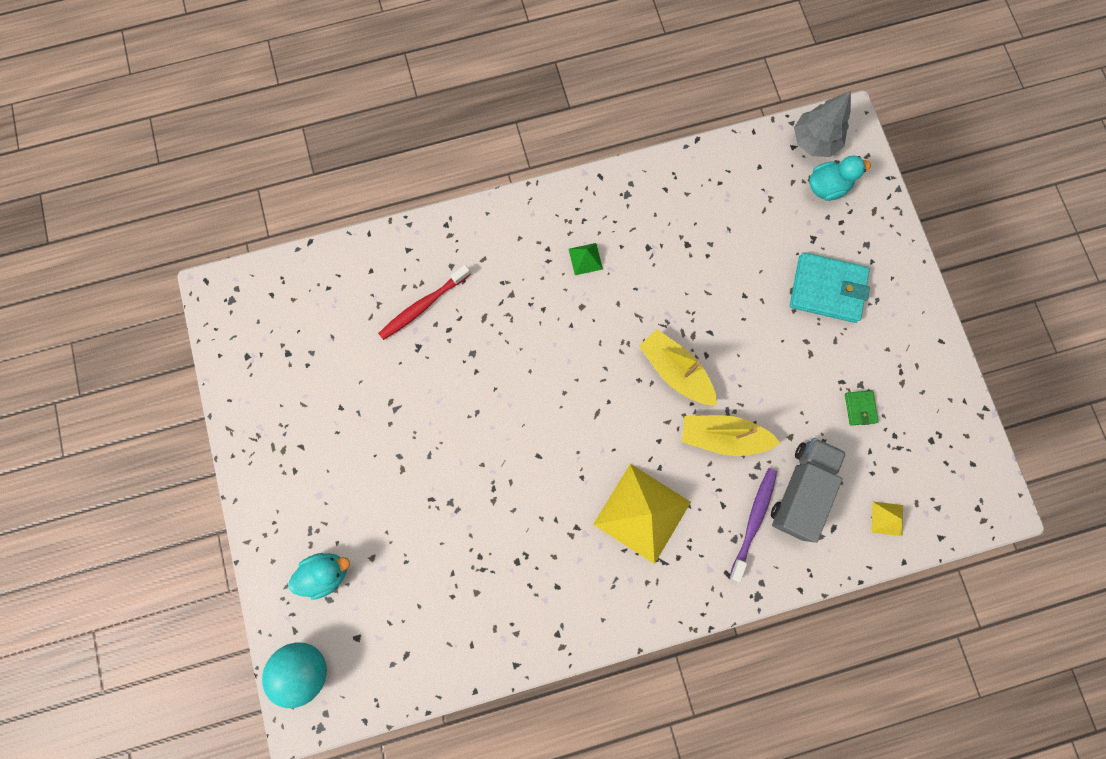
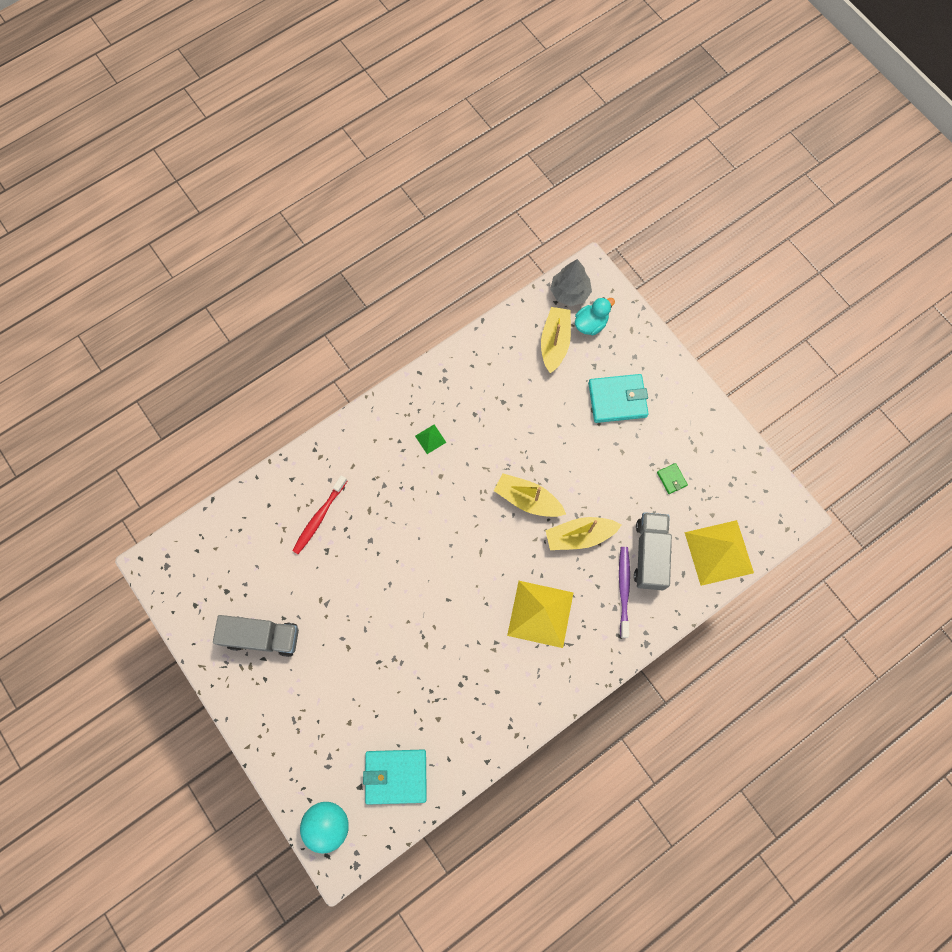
camera: 20 degrees left, 5 degrees down
(309, 421) = (262, 637): none -> grey truck
(326, 572) = (318, 747): turquoise duck -> none
(403, 641) = (396, 776): none -> turquoise wallet
(774, 195) = (554, 343): none -> yellow boat
(887, 518) = (719, 552): yellow pyramid -> yellow pyramid, size x2.33

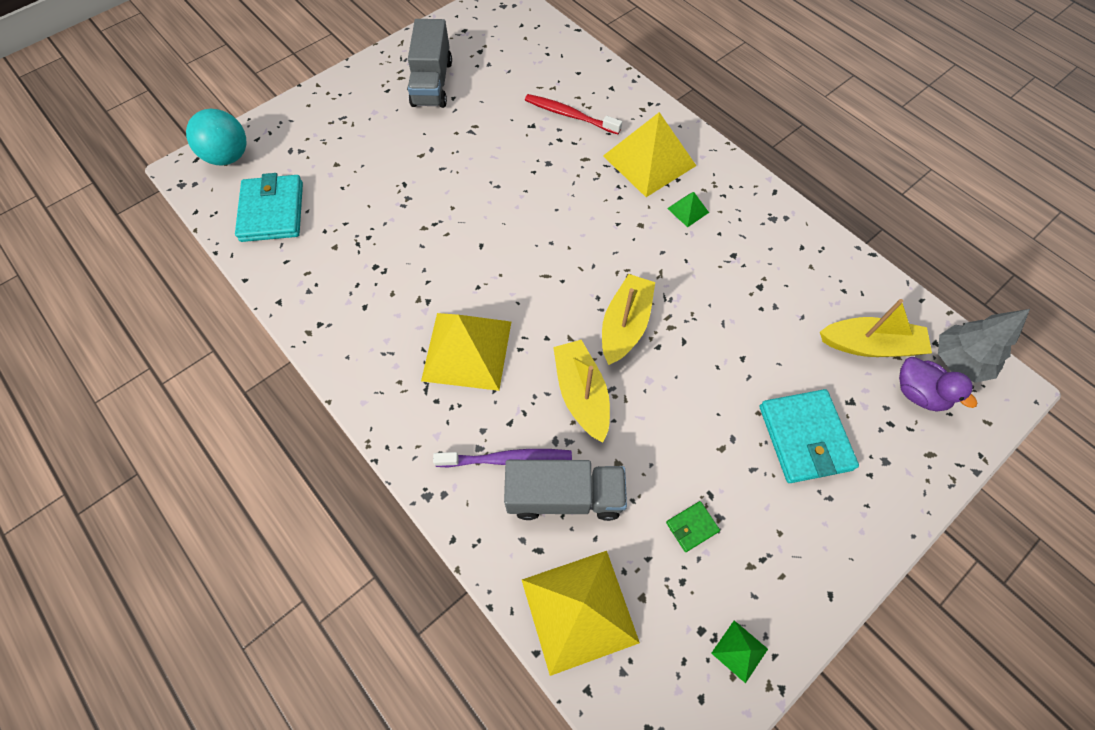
camera: 85 degrees right, 10 degrees down
(377, 460) = (649, 160): none -> yellow pyramid
(590, 324) = (918, 393): turquoise duck -> purple duck
(741, 465) = (739, 651): none -> green pyramid

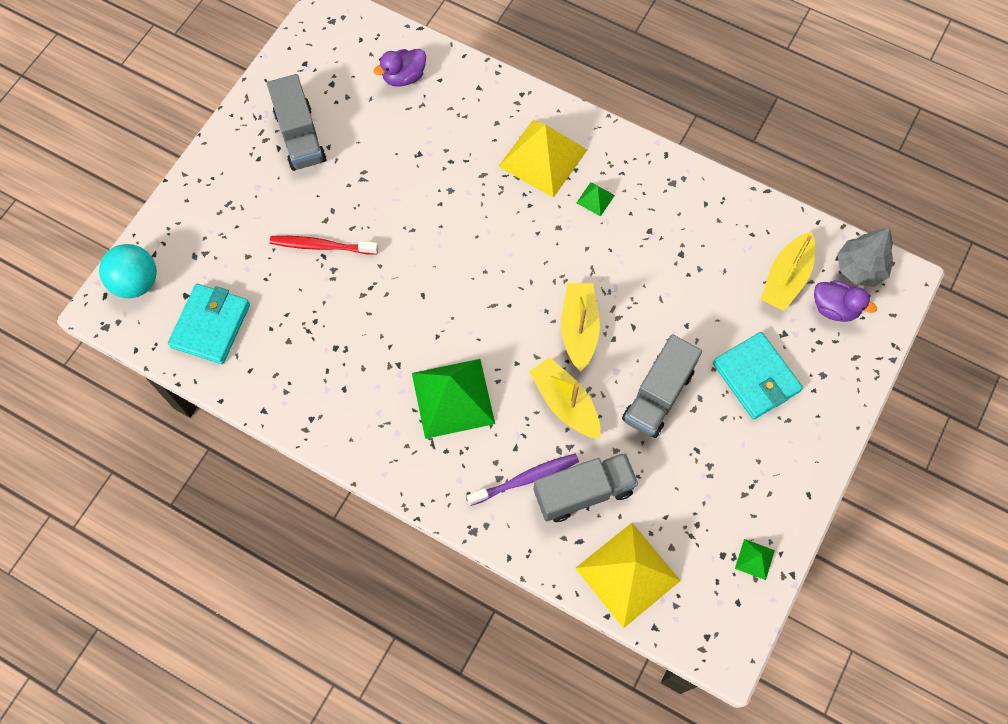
camera: 20 degrees left, 5 degrees up
(272, 211) = (211, 325): turquoise wallet -> turquoise wallet turned 45 degrees clockwise
(467, 350) = (452, 398): yellow pyramid -> green pyramid
(546, 62) = (404, 77): none -> purple duck
(569, 115) = (450, 131): red toothbrush -> red toothbrush (321, 246)
(686, 420) = (658, 395): none -> grey truck
(692, 527) = (691, 480): green wallet -> none
(870, 345) = (786, 278): yellow boat -> yellow boat turned 135 degrees clockwise

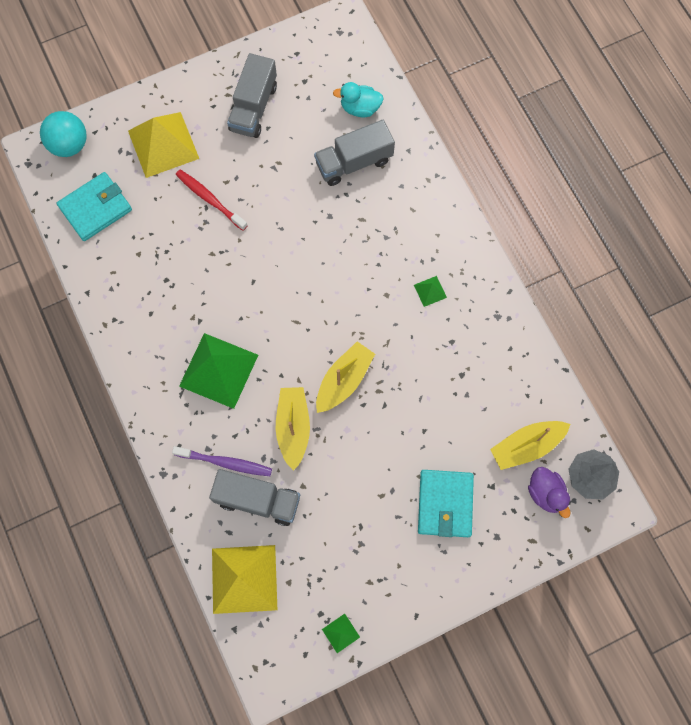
camera: 35 degrees right, 5 degrees up
(404, 77) = (360, 108): purple duck -> turquoise duck
(543, 157) = (415, 234): yellow pyramid -> yellow pyramid (163, 144)
(658, 395) = (363, 468): grey truck -> grey truck (354, 162)

